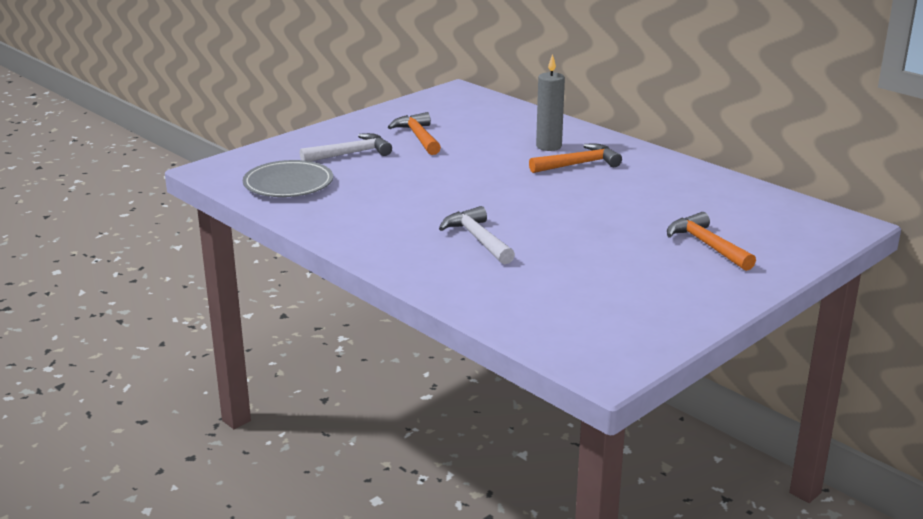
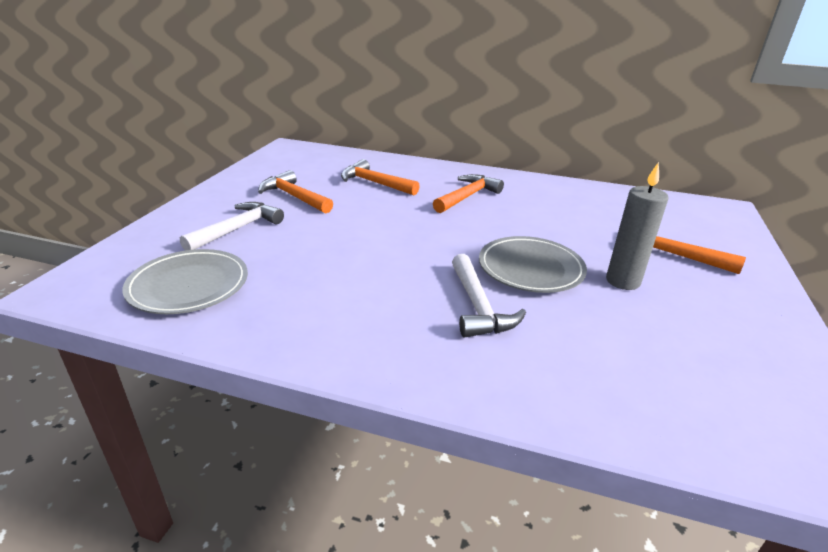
camera: 30 degrees left, 5 degrees up
(478, 239) = (478, 306): white hammer -> white hammer turned 135 degrees counterclockwise
(503, 137) = (375, 183): none -> orange hammer
(548, 146) = (423, 184): grey candle -> grey candle (623, 281)
(555, 227) = (530, 269): none -> grey plate

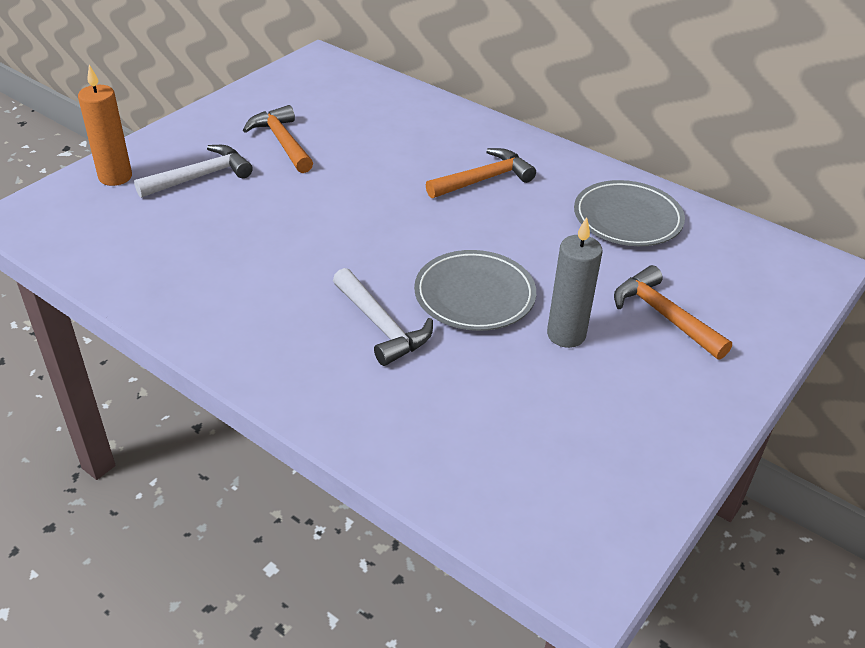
camera: 20 degrees right, 10 degrees up
(155, 242) = (115, 177): none -> orange candle
(189, 286) = (124, 238): grey plate -> grey plate (627, 218)
(375, 183) = (386, 138): orange hammer -> none
(478, 306) = (381, 326): white hammer -> white hammer turned 45 degrees counterclockwise

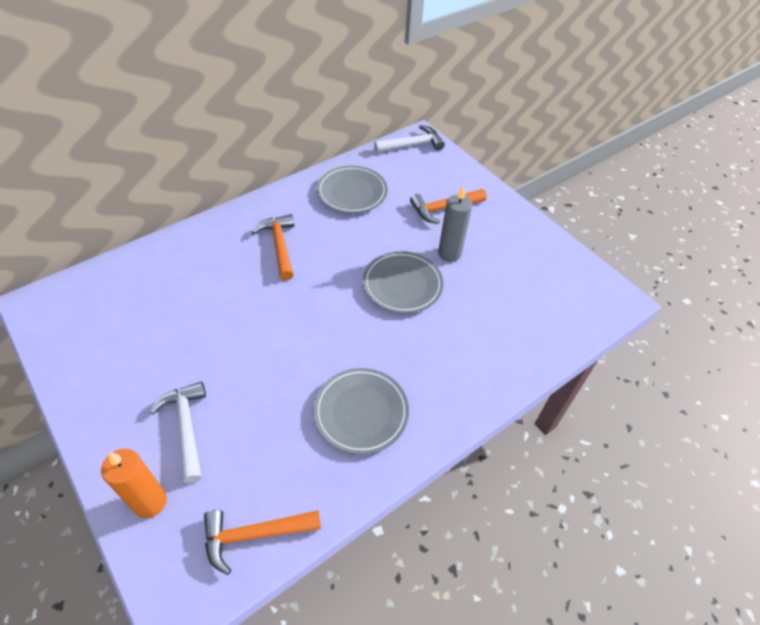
camera: 75 degrees left, 10 degrees up
(250, 293) = (361, 412): none -> grey plate
(282, 142) = (163, 357): orange hammer -> orange hammer (254, 535)
(381, 326) = (418, 340): white hammer -> white hammer (412, 145)

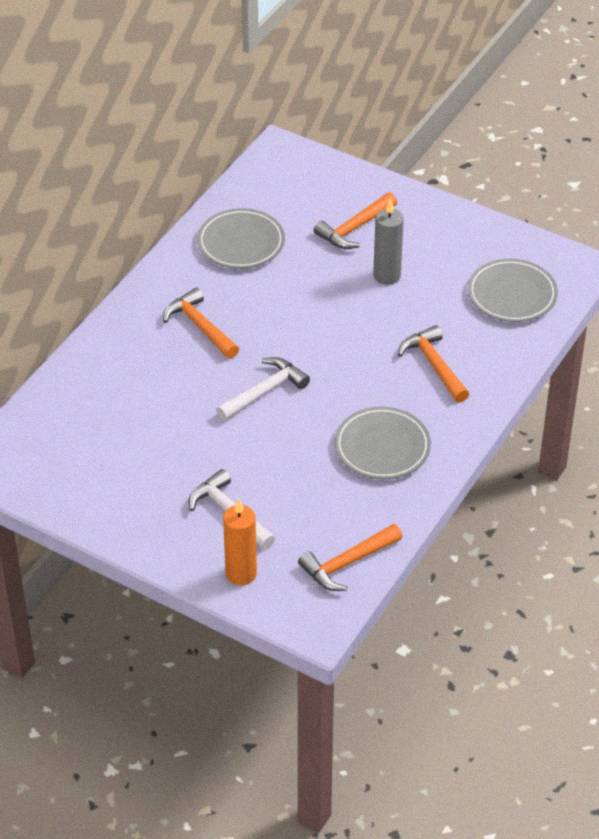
camera: 20 degrees left, 5 degrees down
(402, 285) = (355, 323): grey plate -> grey plate (512, 294)
(412, 145) = (275, 162): white hammer -> white hammer (264, 391)
(449, 346) = (434, 365): none -> orange hammer

